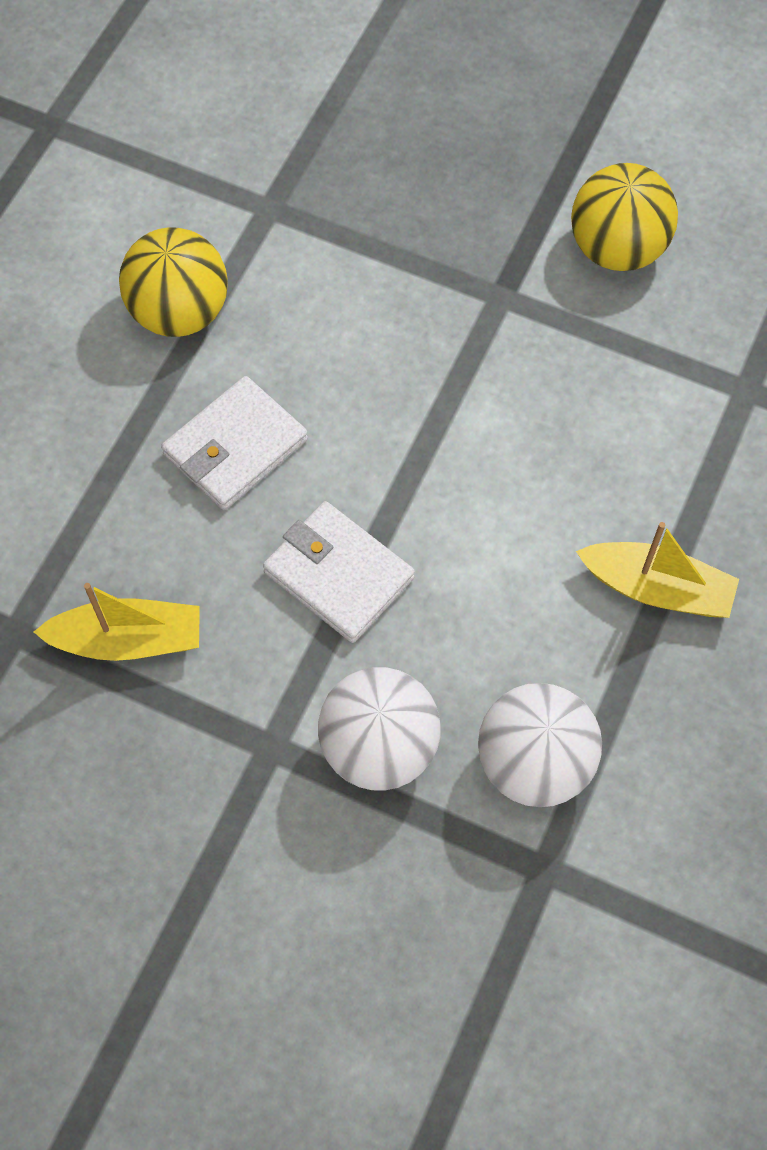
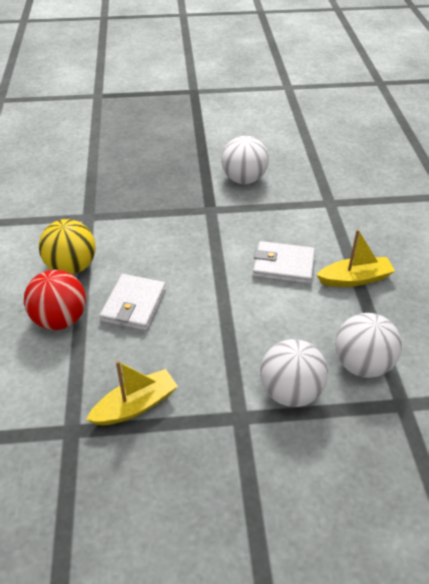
camera: 30 degrees left, 20 degrees down
(104, 416) = (60, 319): none -> red ball
(339, 575) = (218, 333): white wallet -> white wallet (283, 266)
(617, 249) = (244, 179): yellow ball -> white ball

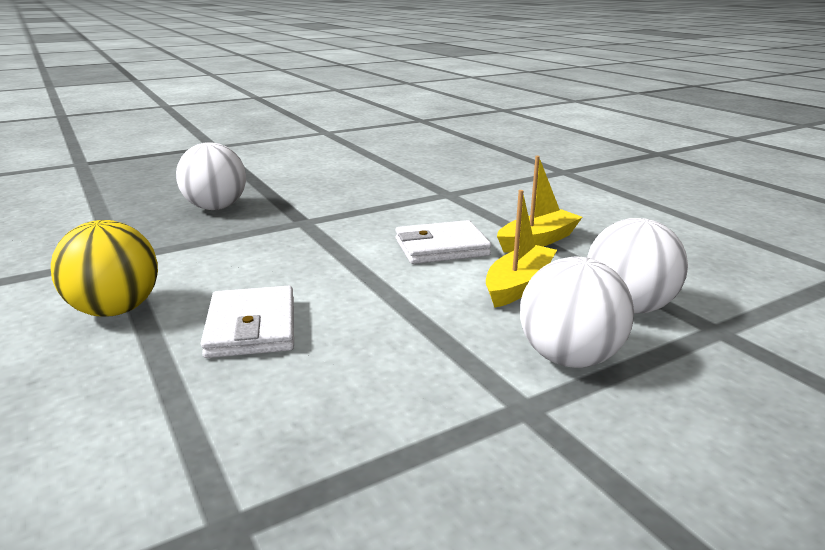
camera: 25 degrees left, 20 degrees down
(60, 319) = (123, 374): red ball -> none
(135, 405) = (338, 447): yellow boat -> yellow boat (518, 285)
(244, 179) = (329, 194): white ball -> white ball (216, 208)

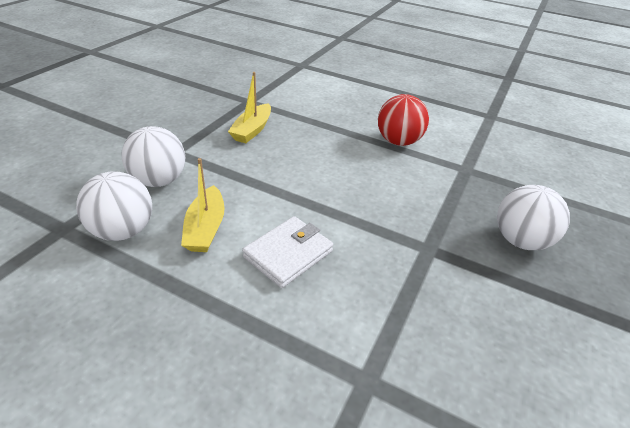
camera: 145 degrees right, 15 degrees up
(115, 310) = (398, 141): yellow ball -> red ball
(251, 327) = (326, 152): white wallet -> none
(537, 241) = (211, 299): yellow boat -> yellow boat (252, 130)

